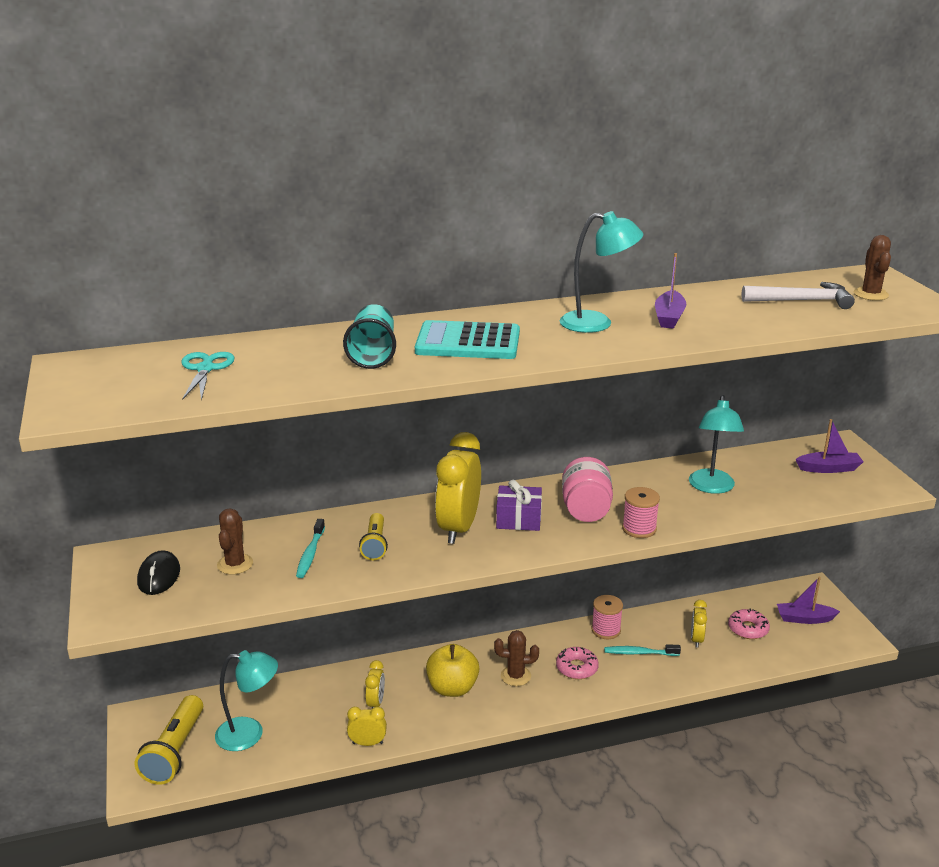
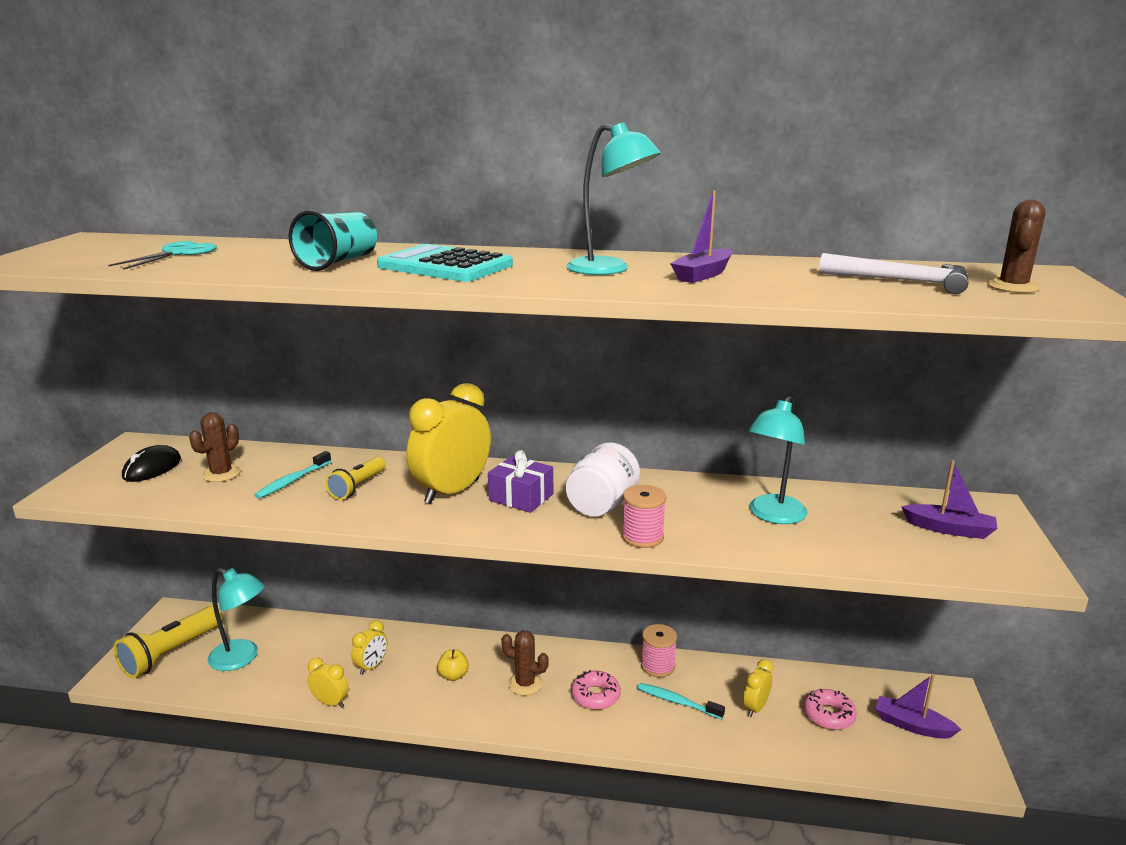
camera: 25 degrees right, 5 degrees down
(452, 688) = (453, 676): yellow apple -> yellow apple, size x0.53
(586, 510) = (602, 505): pink jar -> white jar

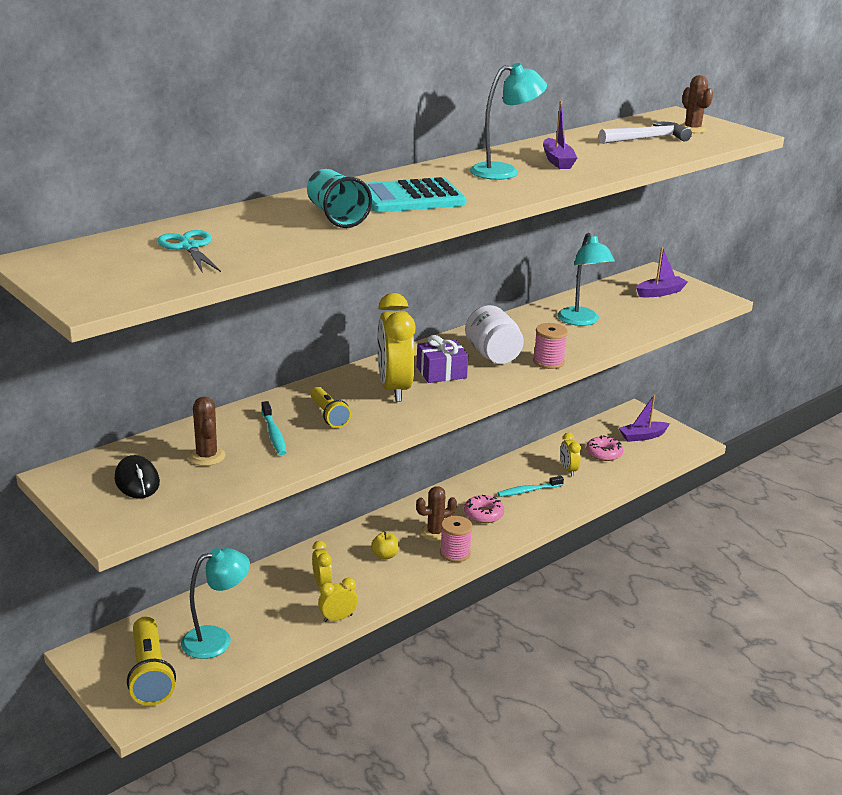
camera: 50 degrees left, 5 degrees up
(657, 666) = (488, 479): pink spool -> pink spool (455, 553)

